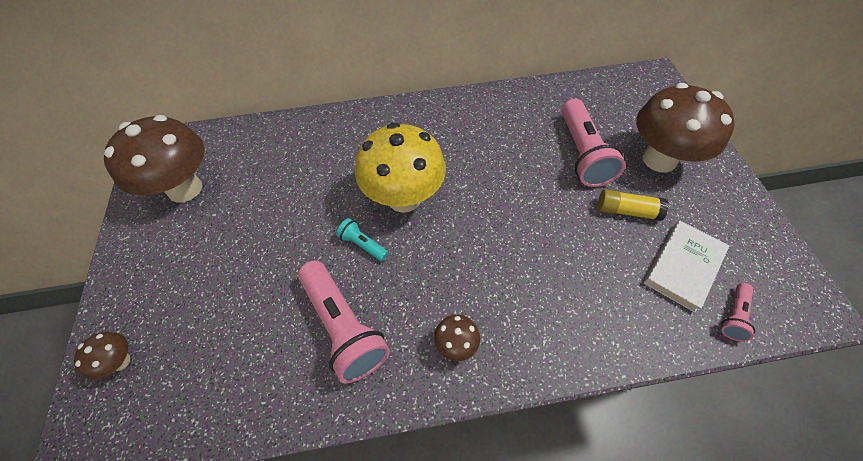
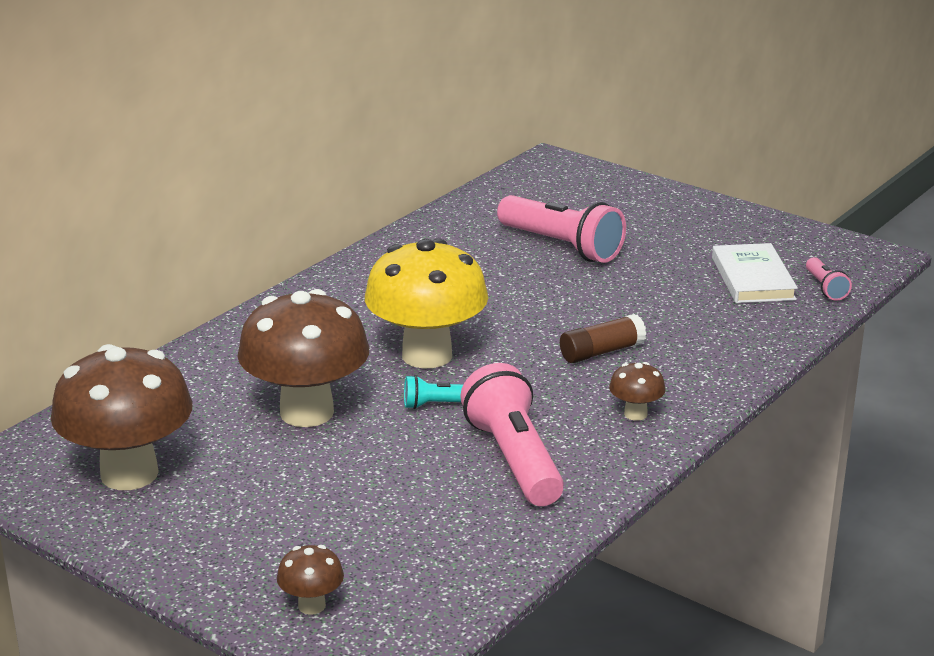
camera: 45 degrees left, 30 degrees down
(344, 326) = (514, 459): pink flashlight -> pink flashlight turned 120 degrees counterclockwise
(501, 267) = (601, 352): none -> brown glue stick
(627, 211) = (660, 266): yellow glue stick -> none
(659, 159) = (640, 220): brown mushroom -> brown mushroom (307, 412)

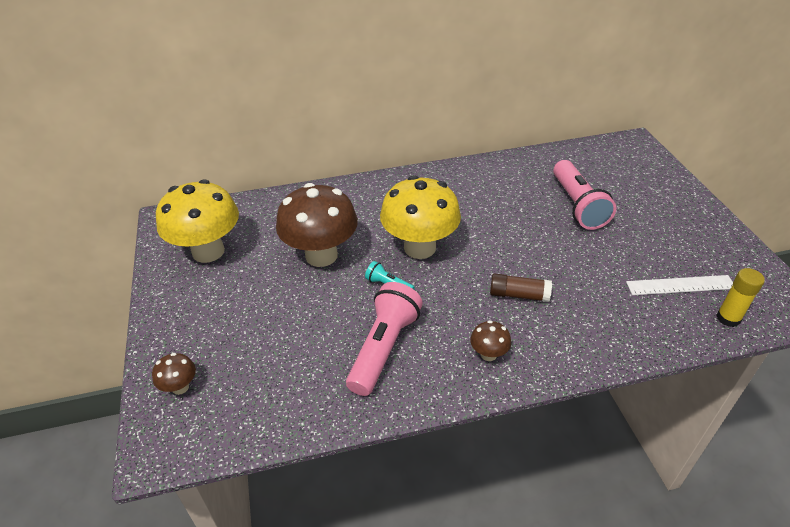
camera: 40 degrees right, 15 degrees up
(129, 474) = (208, 251): brown mushroom -> yellow mushroom
(753, 278) = (680, 285): white book -> white ruler
(825, 288) = (728, 318): pink flashlight -> yellow glue stick

